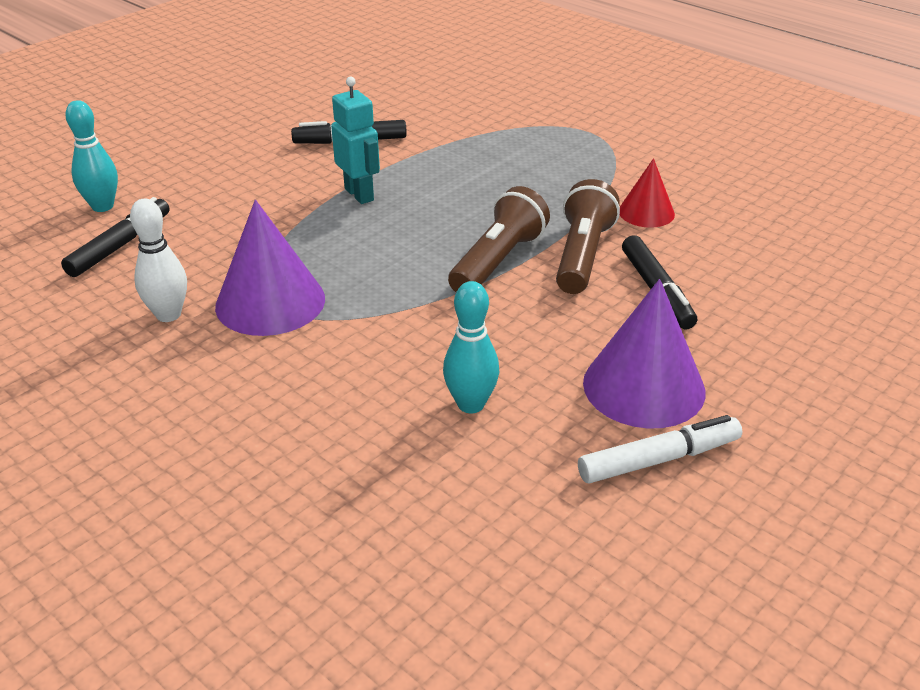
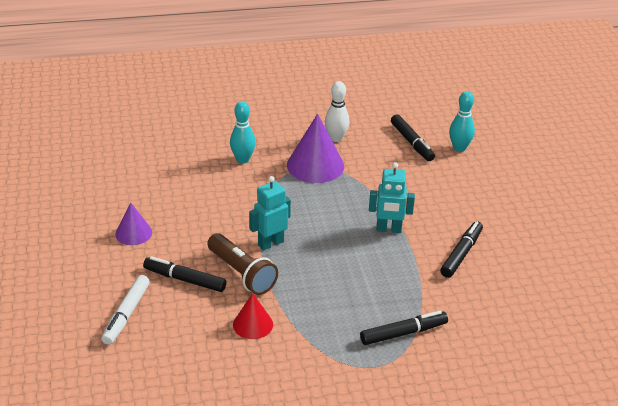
camera: 125 degrees right, 0 degrees up
(471, 404) = (184, 185): turquoise bowling pin -> turquoise bowling pin (242, 159)
(498, 261) = (270, 243): brown flashlight -> turquoise robot
(523, 132) = (403, 333): none -> black marker
(644, 386) = (133, 233): purple cone -> purple cone, size x0.58
(659, 459) = (96, 212): white marker -> white marker (126, 314)

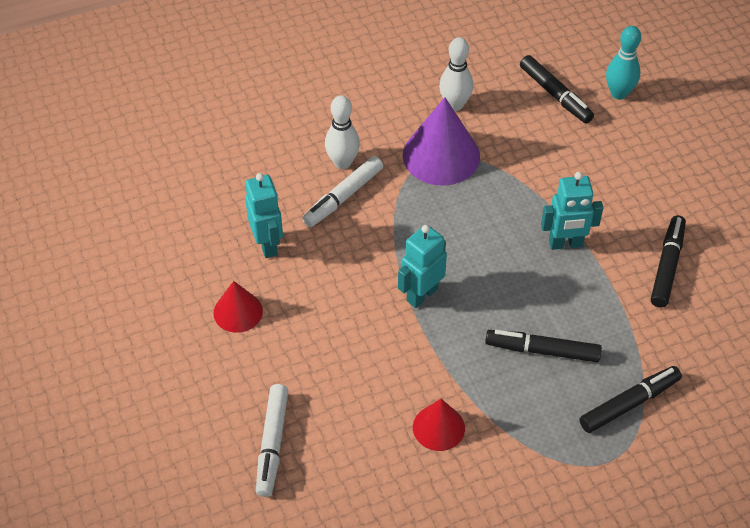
camera: 10 degrees left, 15 degrees up
(133, 233) = (238, 312): purple cone -> red cone
(170, 198) = (267, 244): none -> turquoise robot
(185, 279) = (329, 374): black marker -> black marker (542, 350)
(235, 179) = (343, 197): none -> white marker
(242, 159) = (342, 162): turquoise bowling pin -> white bowling pin
(242, 273) = (400, 350): brown flashlight -> none

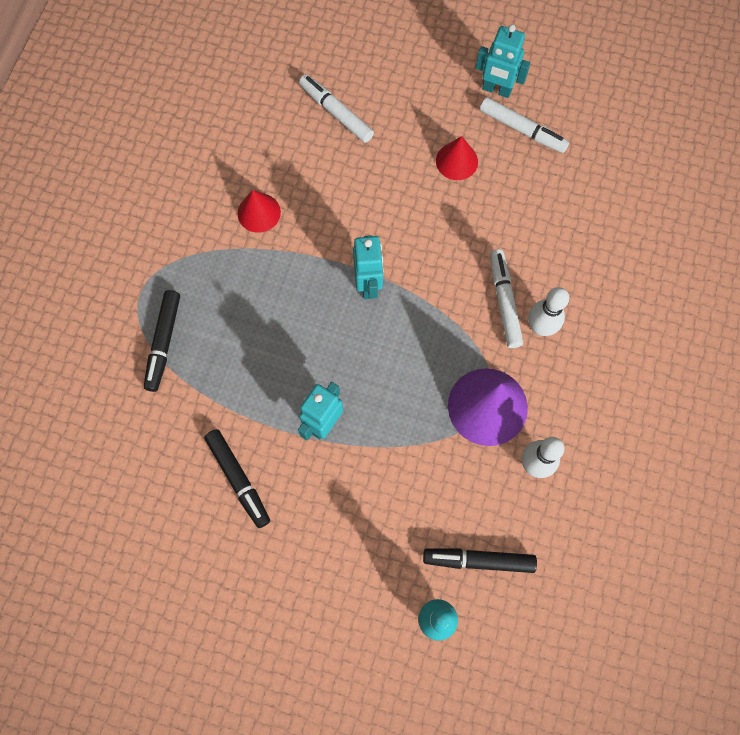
camera: 130 degrees right, 20 degrees up
(159, 284) = (522, 130): none -> white marker
(267, 244) = (501, 219): turquoise robot -> turquoise robot (496, 90)
(542, 350) = (253, 324): black marker -> none

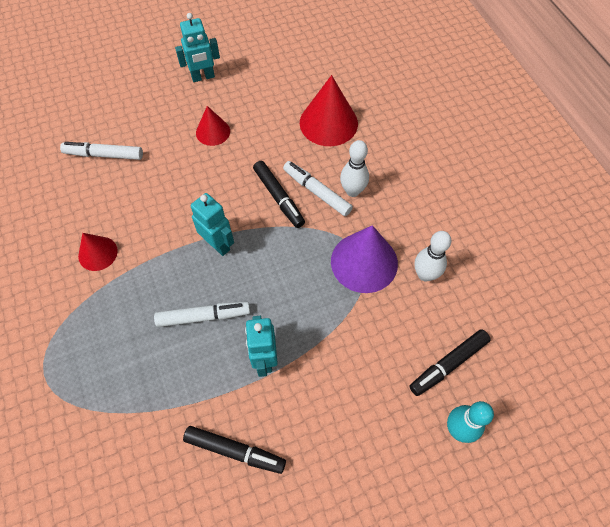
camera: 40 degrees left, 10 degrees down
(164, 343) = (93, 397): black marker -> black marker (278, 197)
(522, 130) = (239, 89): white marker -> white marker (203, 316)
(581, 235) = (328, 123): none -> red cone

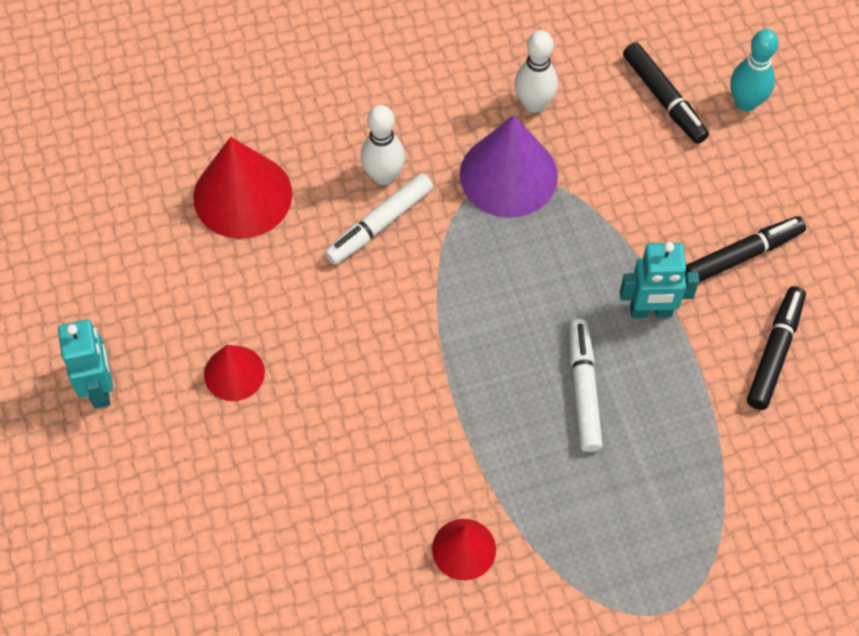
camera: 85 degrees left, 0 degrees up
(104, 155) = (259, 554): white marker -> none
(218, 244) = (463, 368): turquoise robot -> none
(278, 197) = (384, 278): black marker -> black marker (742, 255)

